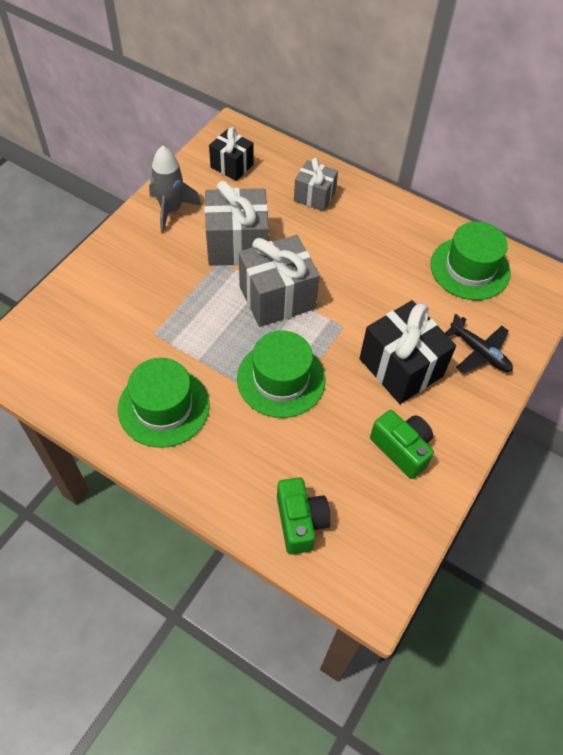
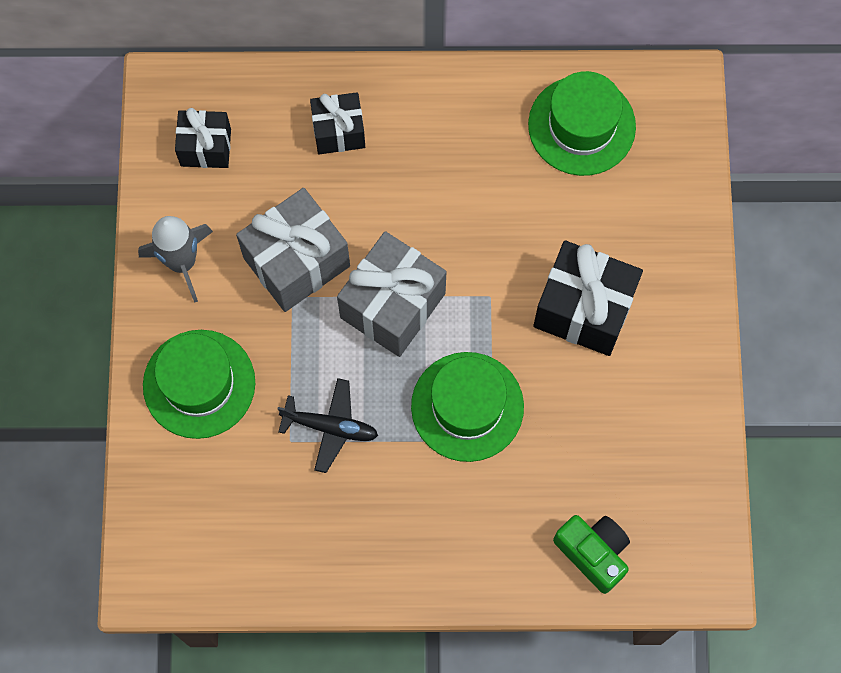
camera: 30 degrees left, 15 degrees up
(164, 407) = (367, 520): green hat -> green hat (199, 384)
(314, 196) = (338, 132): grey gift -> black gift
(402, 449) = (642, 407): green camera -> none
(479, 352) = (655, 236): black plane -> black plane (330, 427)

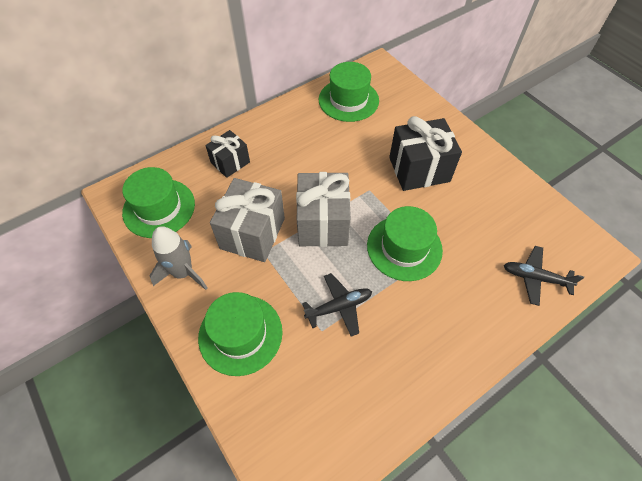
camera: 35 degrees left, 15 degrees down
(205, 147) = (159, 208): black gift -> green hat
(593, 553) = (535, 278): green camera -> black plane

